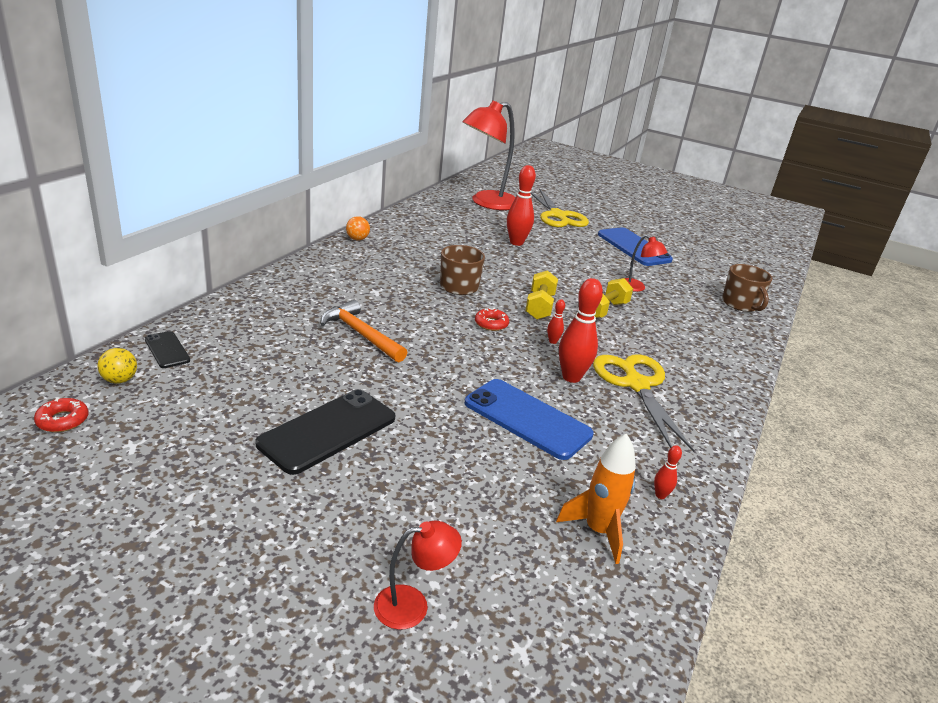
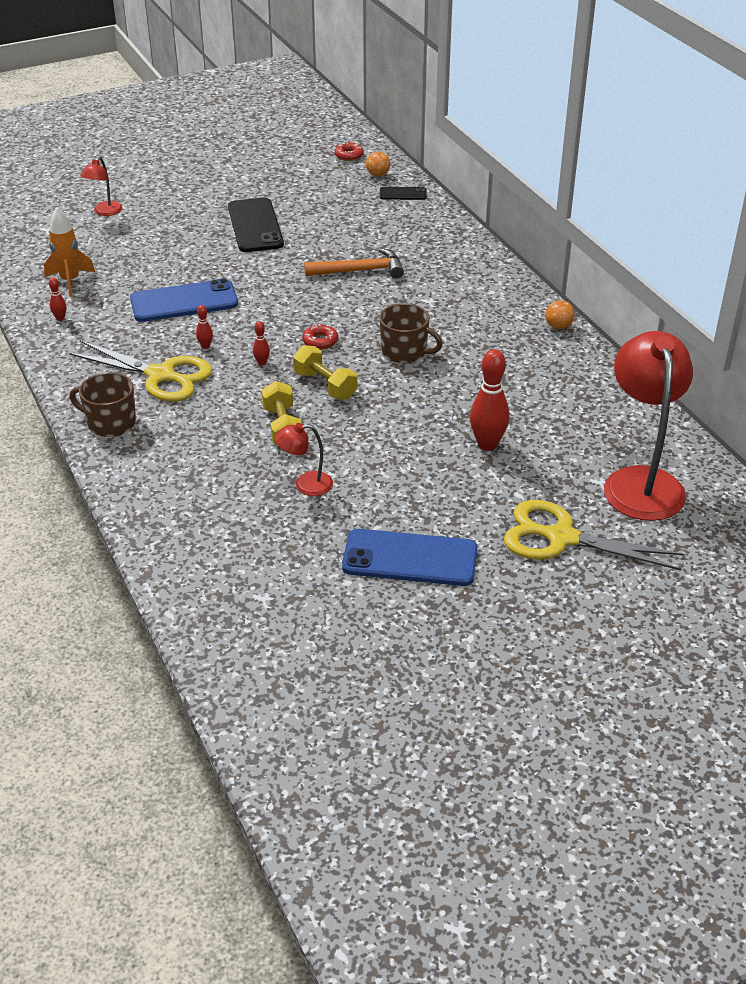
camera: 130 degrees right, 10 degrees up
(120, 380) = (377, 175): yellow ball -> orange ball
(571, 377) = (205, 346): red bowling pin -> red bowling pin, size x0.47
(741, 304) = (197, 558): brown mug -> brown mug (110, 423)

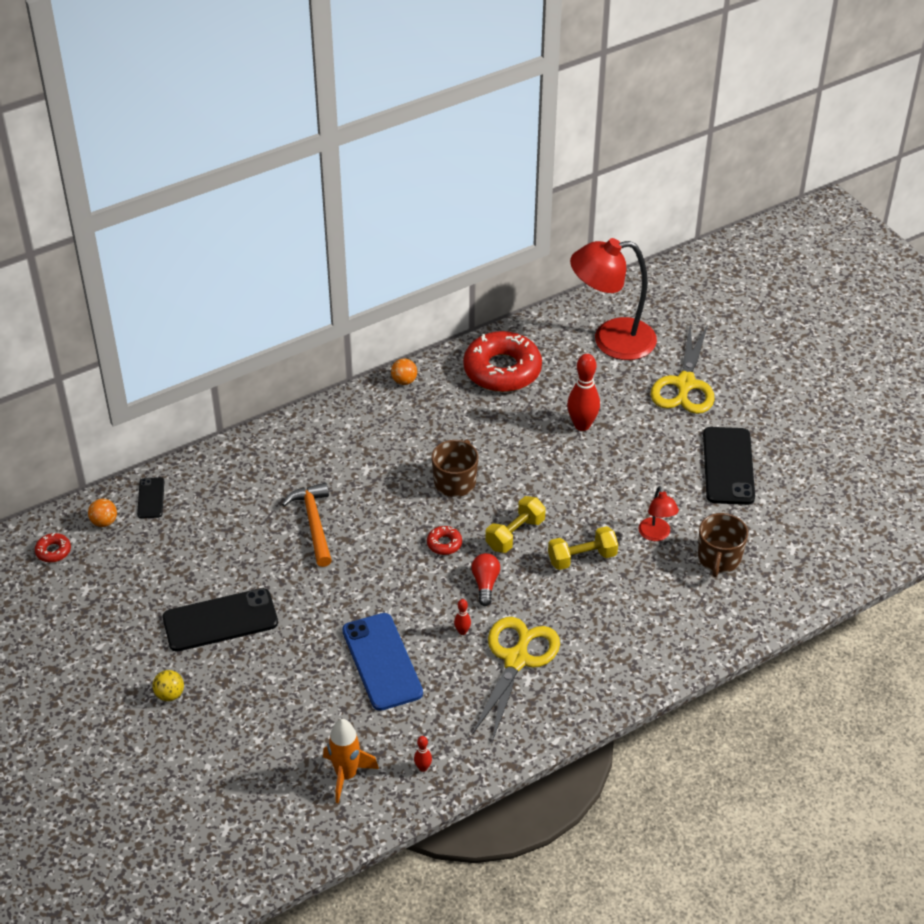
camera: 95 degrees left, 5 degrees up
(105, 212) = (185, 773): red lamp -> none
(110, 423) = (597, 686): brown mug -> brown mug (719, 558)
(184, 205) = (170, 694): none -> yellow ball
(262, 363) = (485, 584): red bowling pin -> red light bulb
(410, 558) = (728, 466): blue phone -> black phone
(580, 392) = (502, 370): none -> red donut

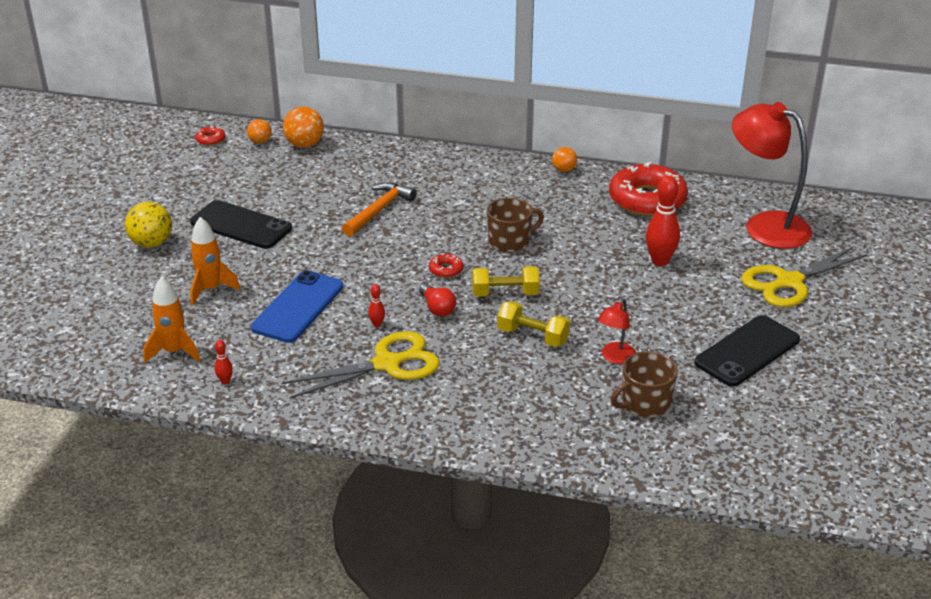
camera: 45 degrees right, 10 degrees down
(151, 498) = (304, 145): black phone -> orange ball
(170, 694) = (151, 243): yellow ball -> yellow ball, size x1.67
(289, 699) = (210, 289): none -> orange rocket
(485, 584) = (437, 308): red light bulb -> red light bulb turned 105 degrees clockwise

